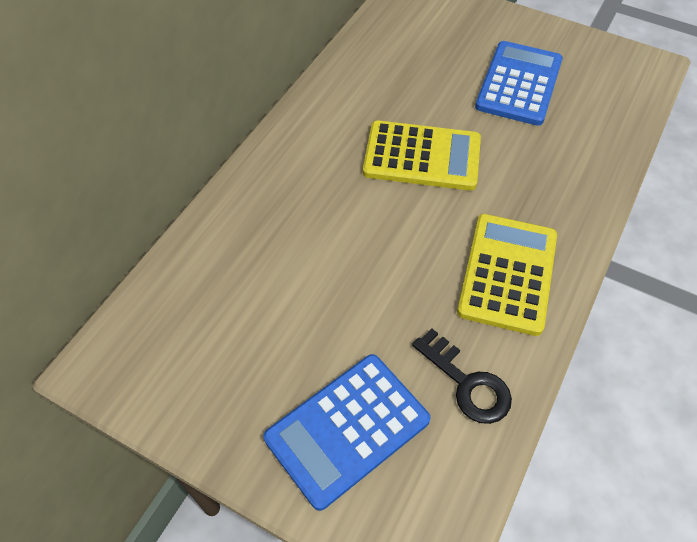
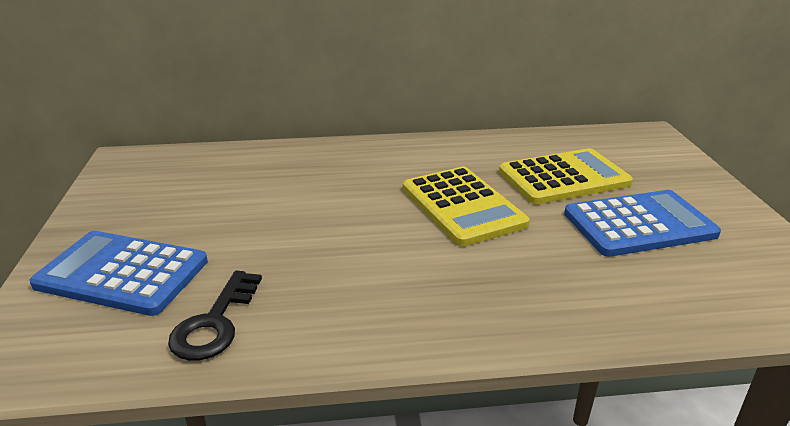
camera: 55 degrees right, 25 degrees down
(508, 273) = (376, 302): yellow calculator -> yellow calculator (563, 178)

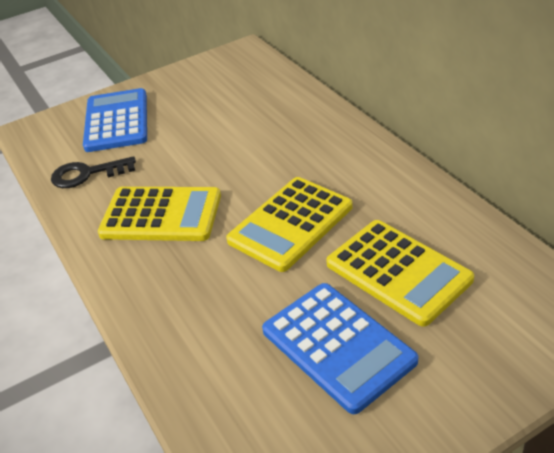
camera: 70 degrees right, 10 degrees up
(373, 278) = (161, 215): none -> yellow calculator

